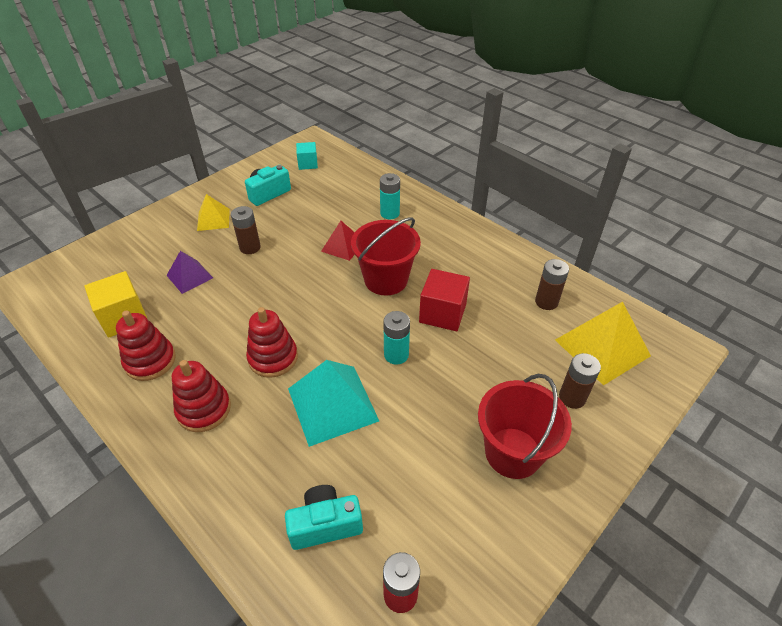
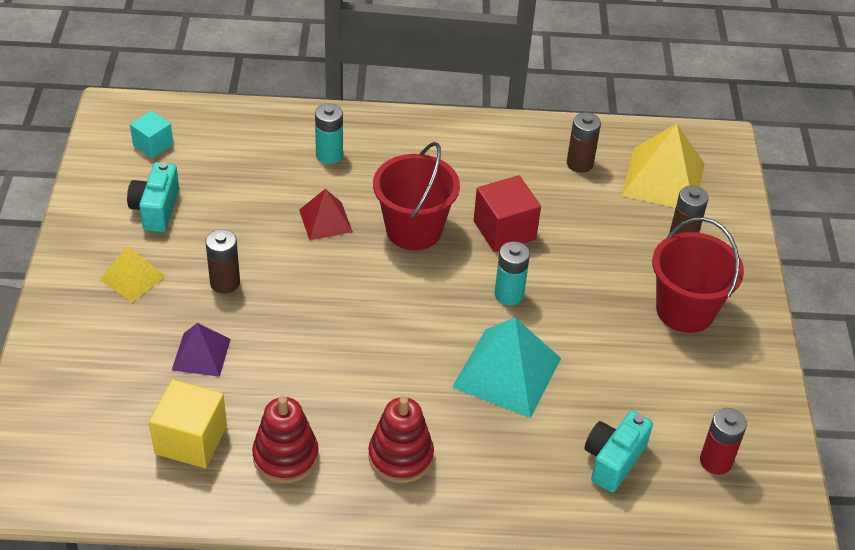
camera: 45 degrees left, 0 degrees up
(273, 358) = (402, 371): red stacking toy -> none

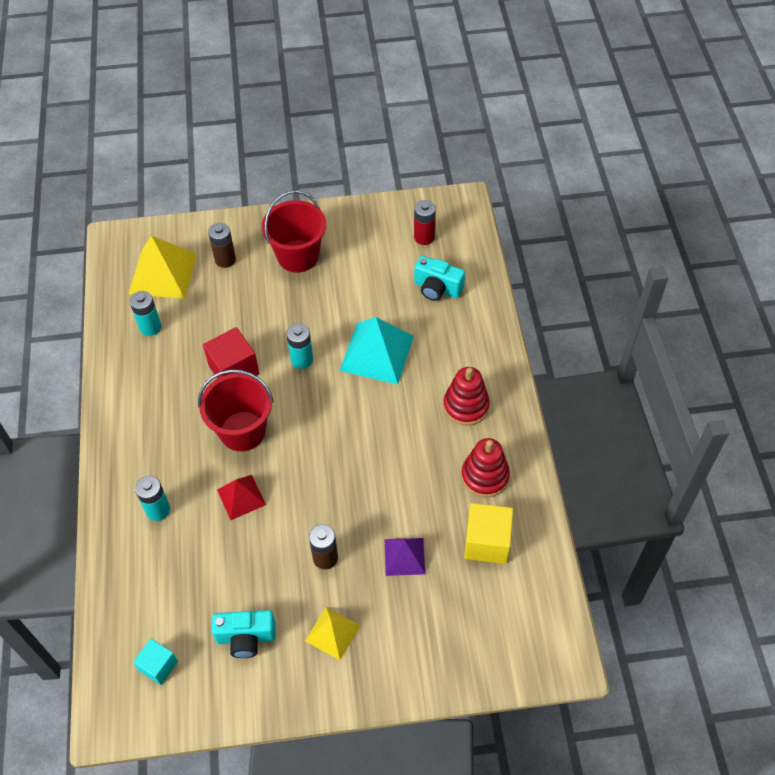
camera: 95 degrees left, 10 degrees up
(579, 164) = (150, 327): brown battery -> turquoise battery

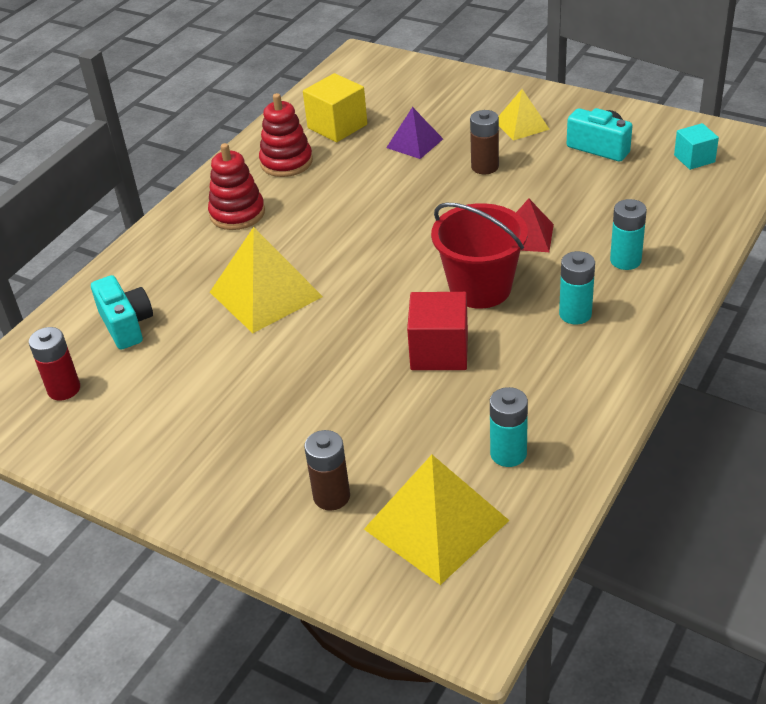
camera: 140 degrees left, 15 degrees down
(298, 256) = (234, 448): red bucket -> none
(302, 359) = (352, 325): turquoise battery -> turquoise battery (575, 314)
(377, 353) = (265, 294): turquoise pyramid -> yellow pyramid

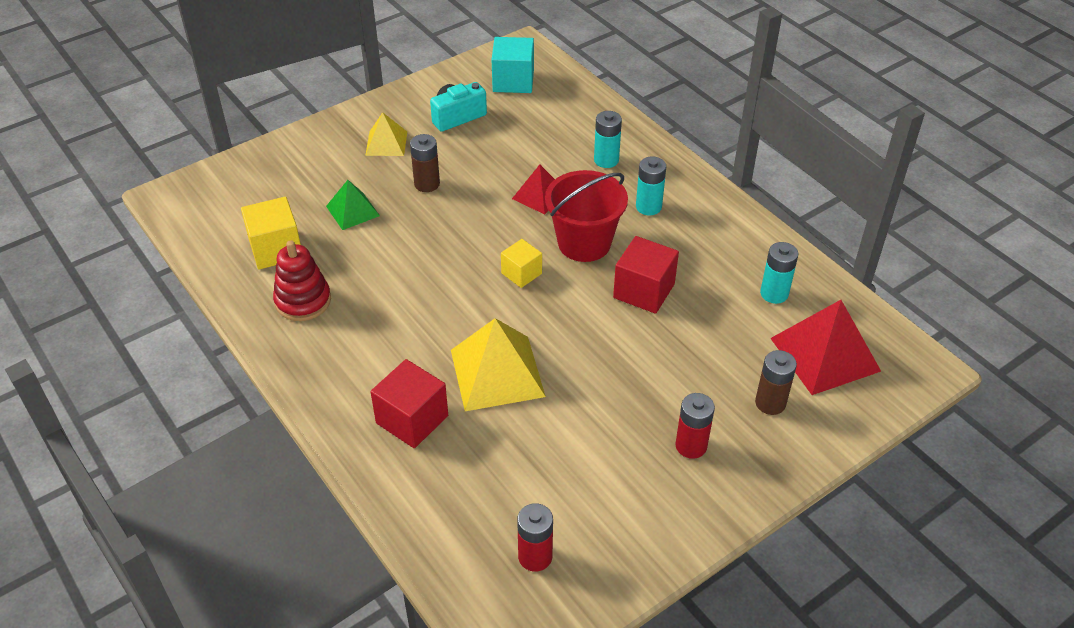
camera: 70 degrees left, 5 degrees up
(126, 325) = (470, 486): turquoise camera -> none
(185, 267) = (412, 419): none -> red cube
(237, 214) = (357, 359): red stacking toy -> none
(239, 451) = (691, 446): none -> red battery
(405, 264) = (521, 273): none -> yellow cube
(414, 143) = (352, 211): purple pyramid -> green pyramid
(436, 524) = (824, 354): yellow pyramid -> red pyramid
(694, 159) = (513, 81): turquoise cube -> turquoise cube, size x1.58

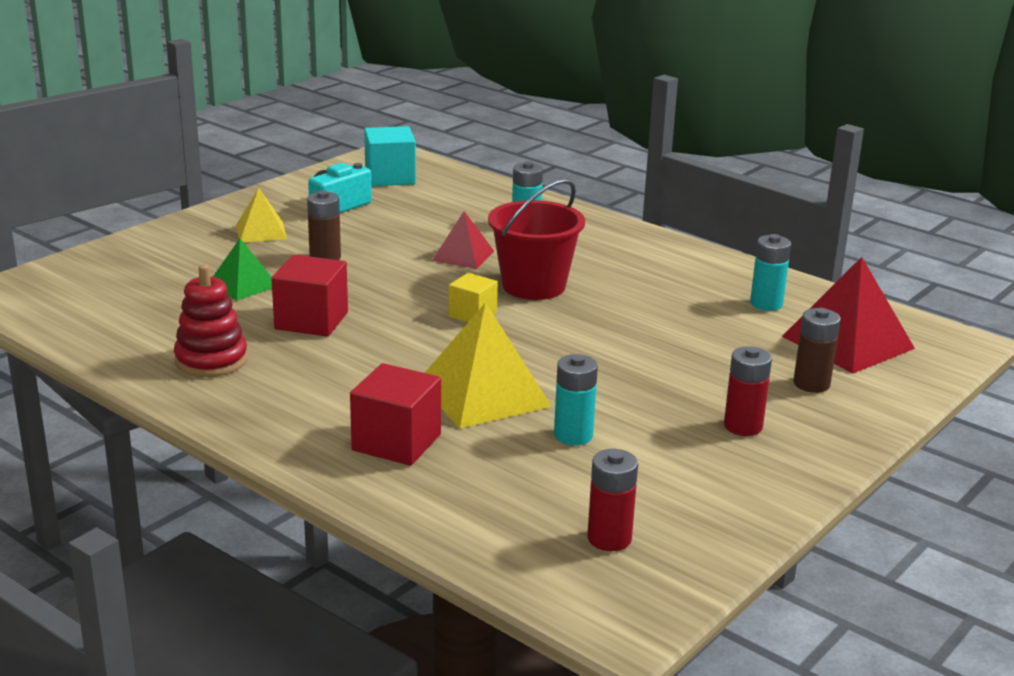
camera: 15 degrees left, 20 degrees down
(276, 249) = (158, 322): yellow cube -> none
(644, 291) = (621, 315): red cube -> red cube (311, 320)
(648, 207) = (592, 254): turquoise battery -> turquoise battery (573, 435)

